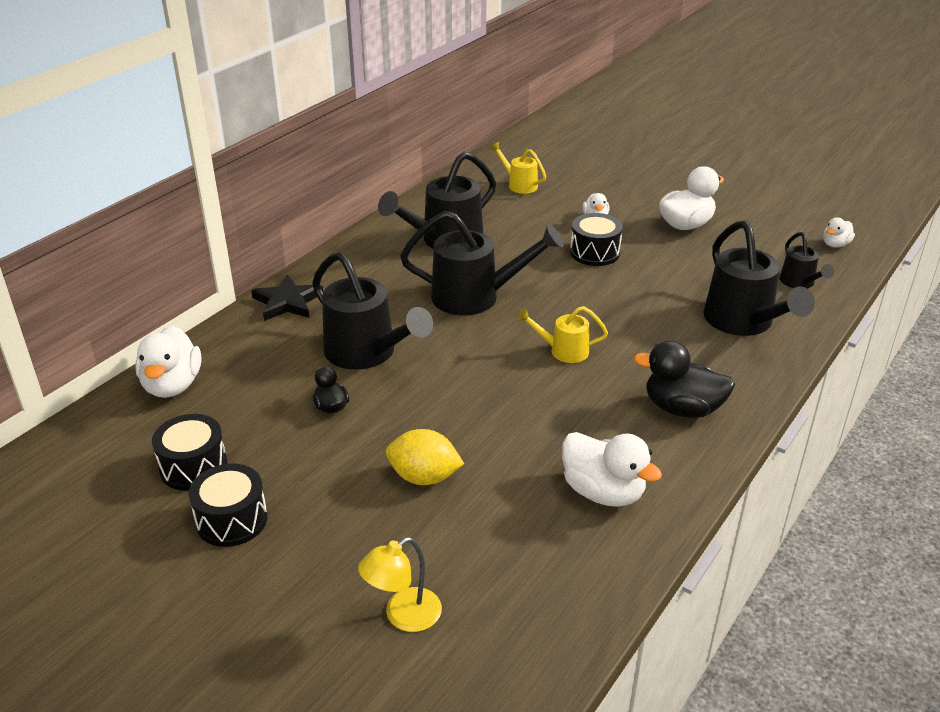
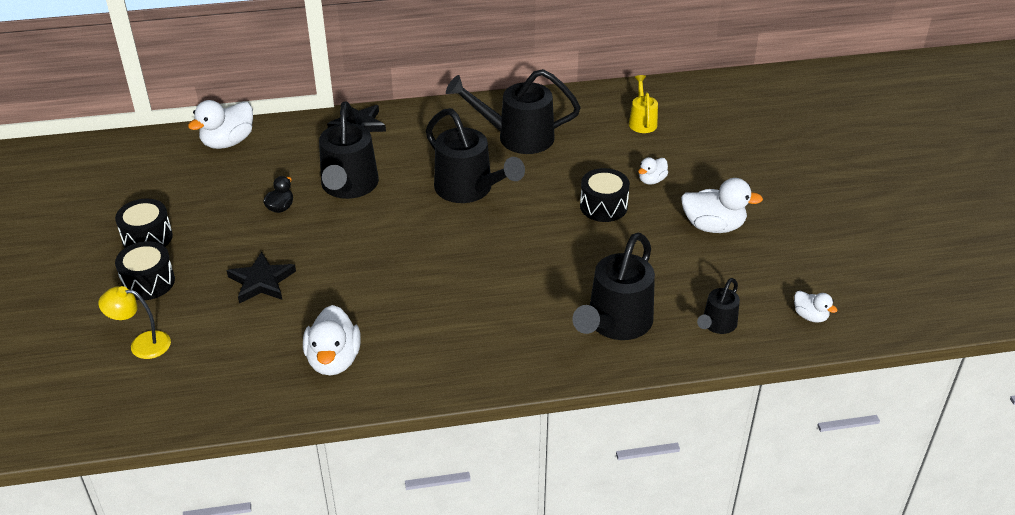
camera: 45 degrees right, 5 degrees up
(193, 467) = (172, 197): black drum -> black drum (148, 282)
(424, 477) = (261, 281): yellow lemon -> black star
(563, 351) = (460, 261): yellow watering can -> none
(682, 409) = (466, 348): black duck -> none
(835, 244) = (810, 316): white duck -> white duck turned 135 degrees counterclockwise

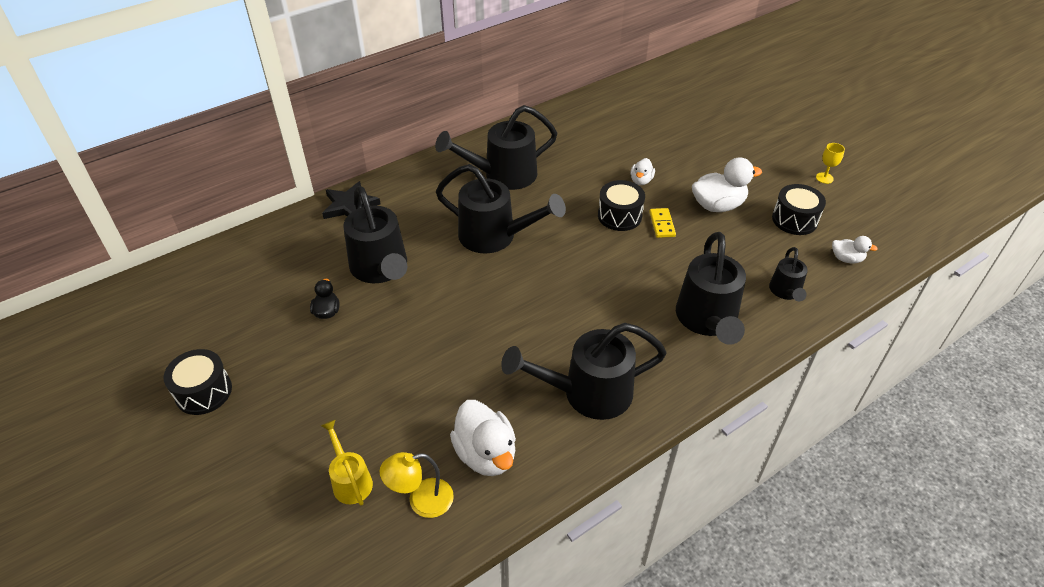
camera: 25 degrees left, 5 degrees up
(142, 344) = (272, 516): yellow lamp -> yellow lamp (421, 501)
(148, 282) = (235, 441): black drum -> black drum (794, 220)
(228, 142) = (228, 261): white duck -> none
(261, 281) = (358, 396): black star -> none
(454, 345) = (587, 393): none -> black watering can
(640, 226) = (662, 224): none -> yellow domino
(642, 121) = (596, 132): yellow watering can -> yellow watering can (350, 480)
(856, 234) = (824, 178): none -> yellow goblet

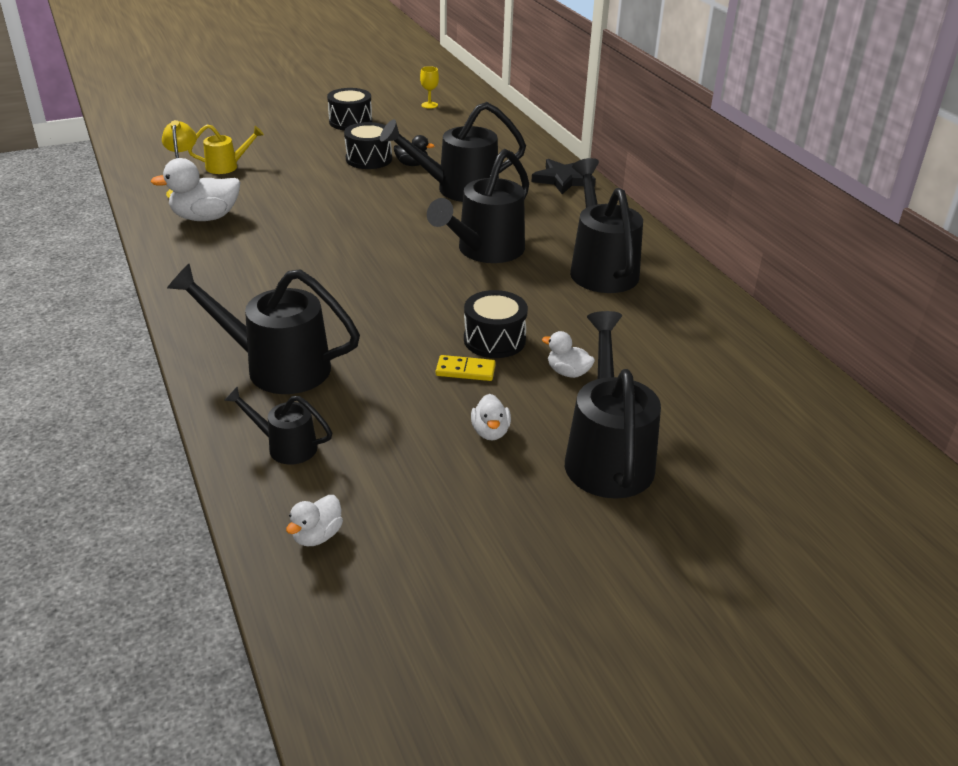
camera: 100 degrees right, 10 degrees down
(587, 393) = (231, 272): black watering can -> black watering can (607, 455)
(717, 205) = (490, 432): white duck -> white duck, size x0.55
(794, 220) = (430, 506): black drum -> black drum (369, 159)
(824, 178) = (532, 588): yellow goblet -> yellow goblet (429, 105)

